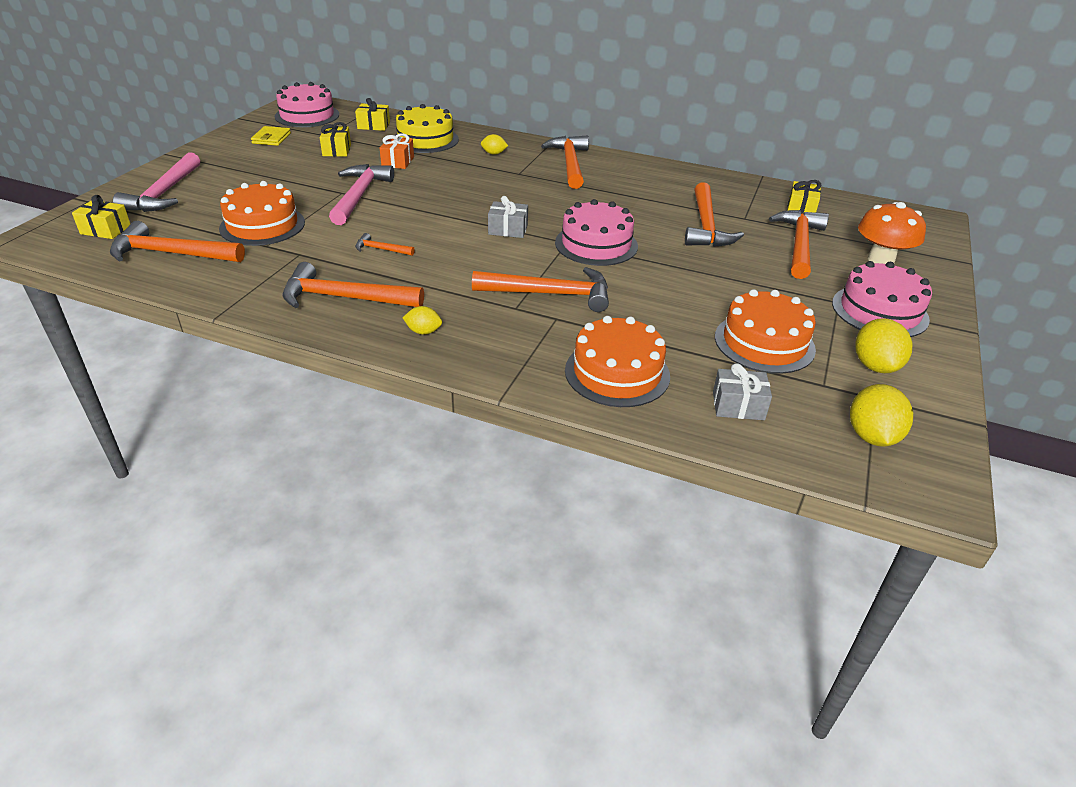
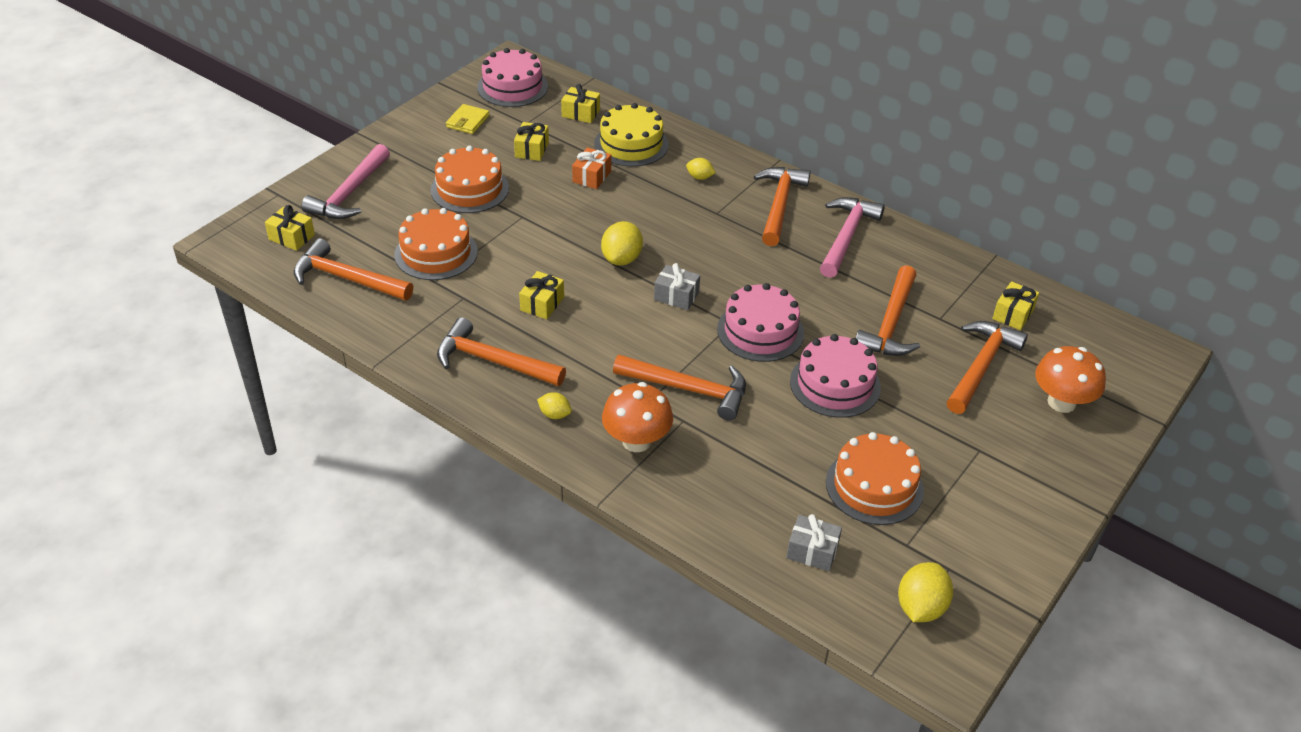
camera: 15 degrees right, 5 degrees up
(359, 195) = (539, 223): pink hammer -> pink hammer (846, 236)
(381, 249) = (542, 304): orange hammer -> yellow gift
(517, 341) = (636, 441): none -> orange mushroom
(617, 373) = (716, 494): orange cake -> orange cake (469, 189)
(875, 366) = (971, 533): yellow lemon -> yellow lemon (622, 259)
(879, 311) = (1017, 469): pink cake -> pink cake (835, 384)

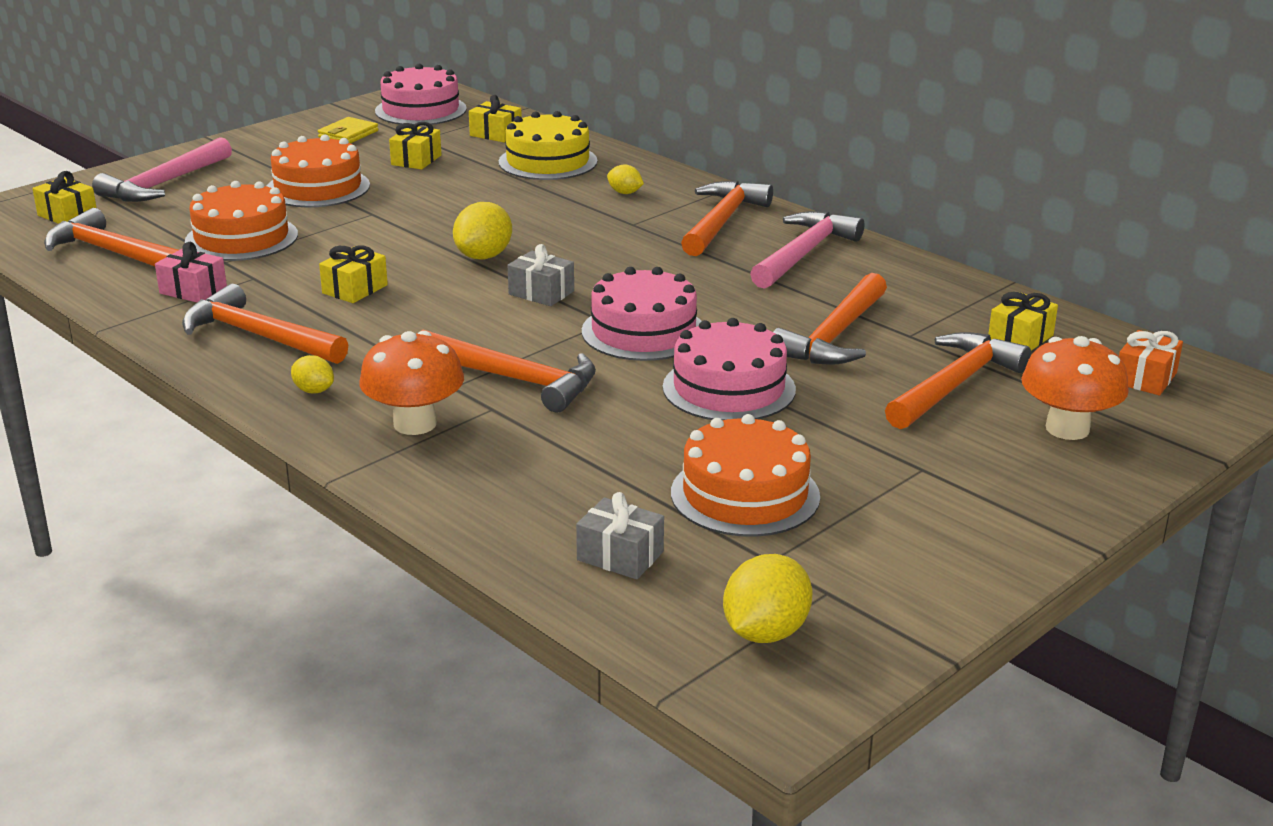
camera: 10 degrees right, 15 degrees down
(425, 316) = (193, 290): none -> pink gift
(592, 177) = (481, 185): orange gift -> orange gift (1145, 378)

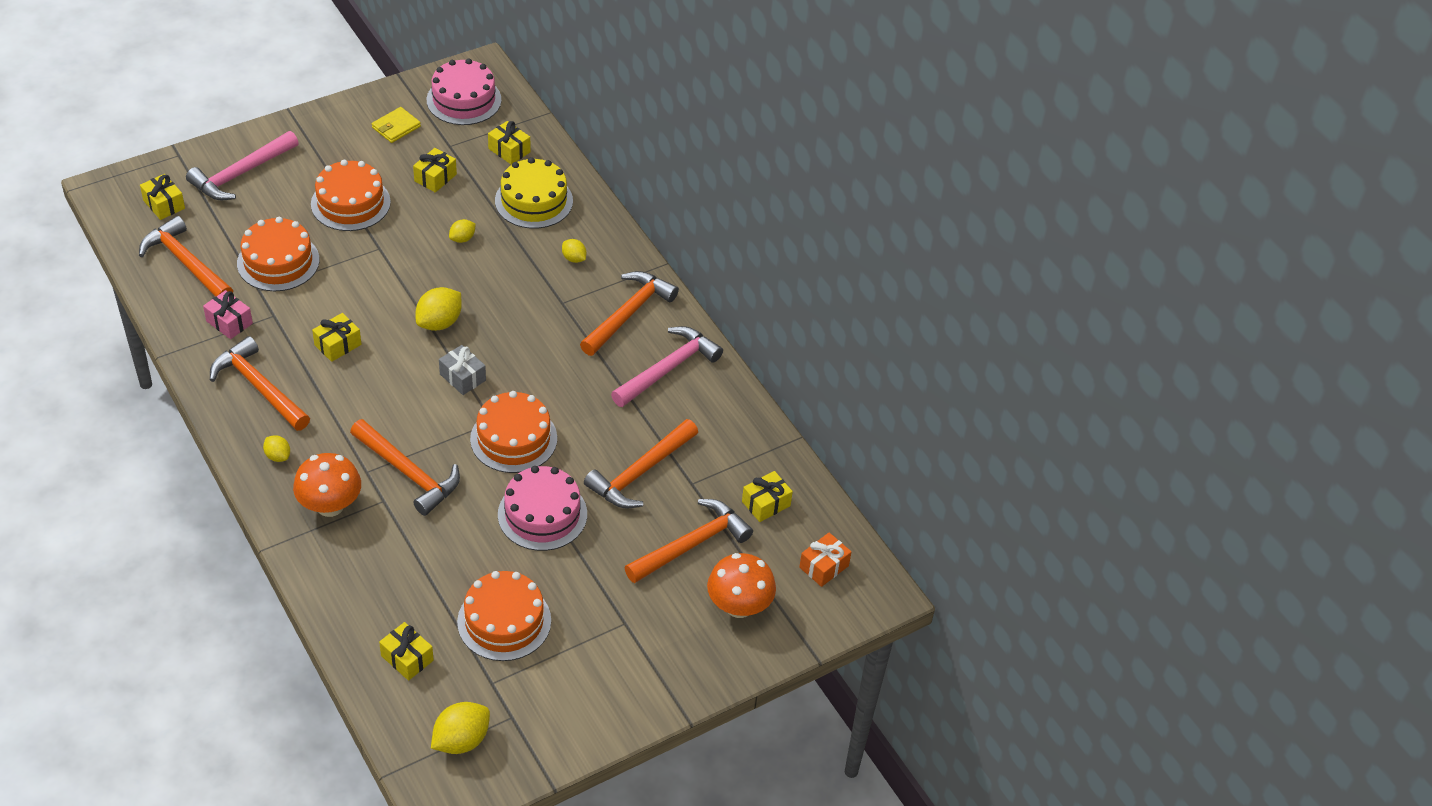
camera: 10 degrees right, 20 degrees up
(476, 195) = (462, 239): none -> yellow lemon
(620, 556) = (407, 658): grey gift -> yellow gift
(643, 331) = (513, 439): pink cake -> orange cake

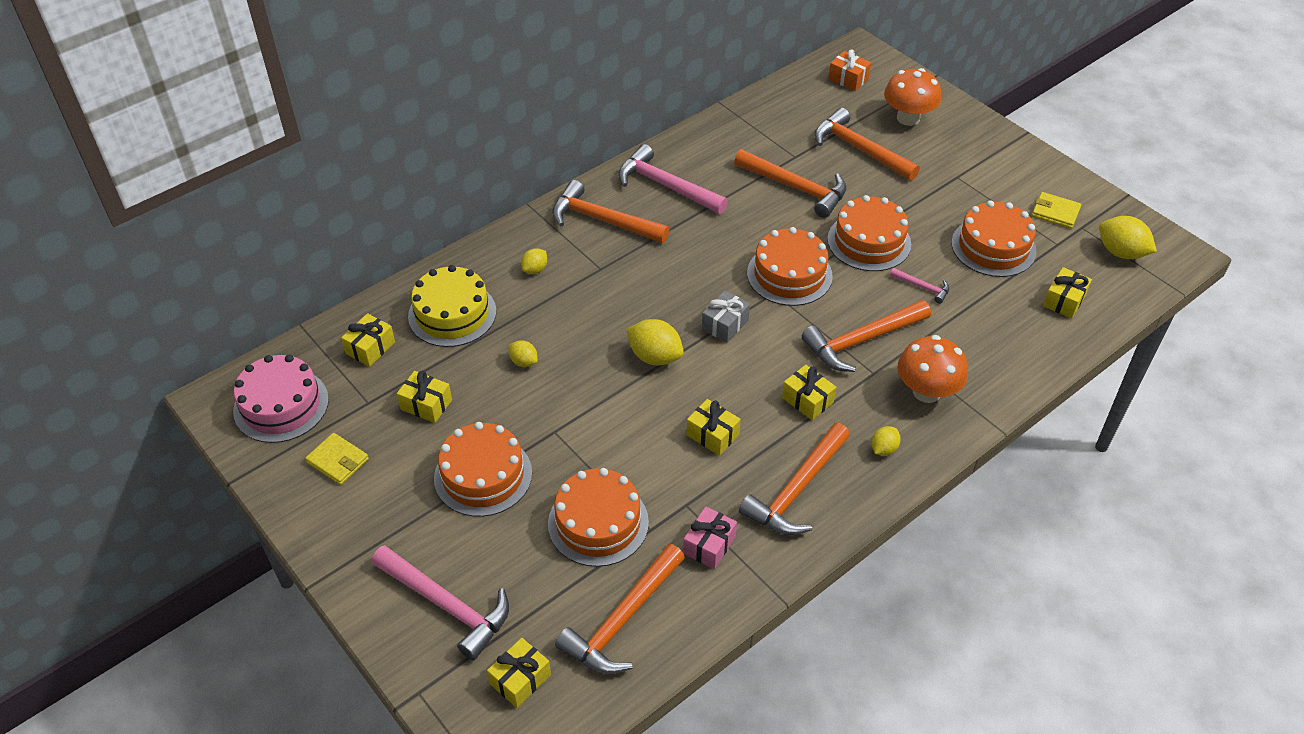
camera: 95 degrees left, 0 degrees up
(408, 473) = (861, 341): orange hammer -> orange hammer turned 150 degrees counterclockwise
(463, 541) = (923, 287): none -> pink hammer
(542, 514) = (869, 241): pink cake -> orange cake
(542, 699) = (1055, 212): none -> yellow wallet
(766, 503) = (798, 114): yellow gift -> yellow gift (807, 400)

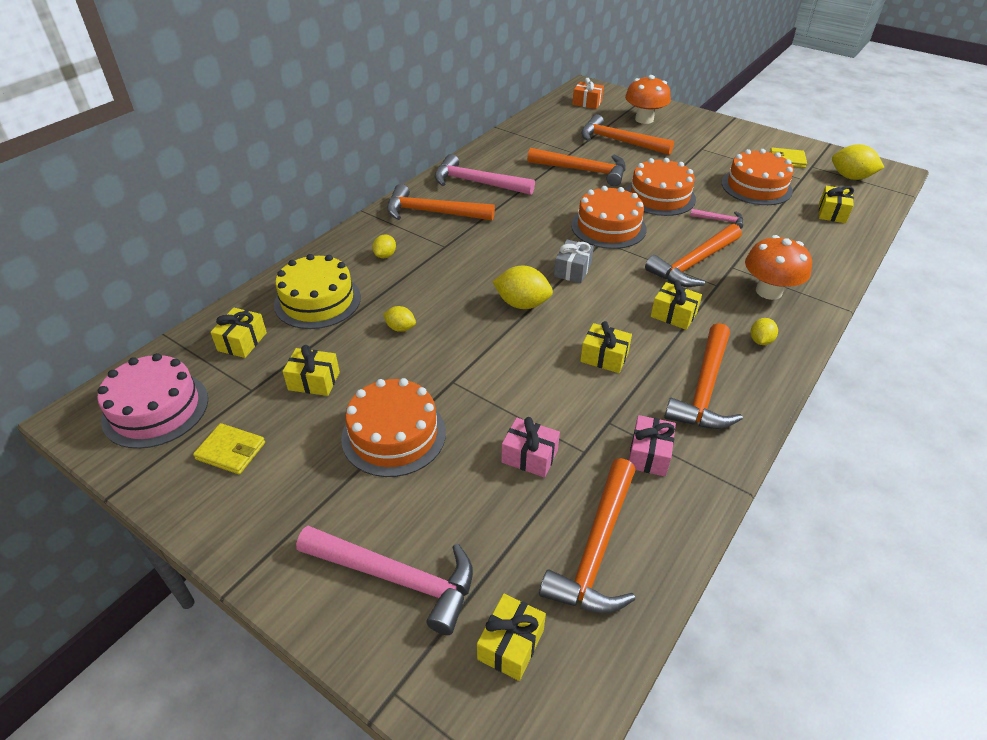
camera: 15 degrees left, 5 degrees down
(598, 523) = (529, 456): orange cake -> pink gift

